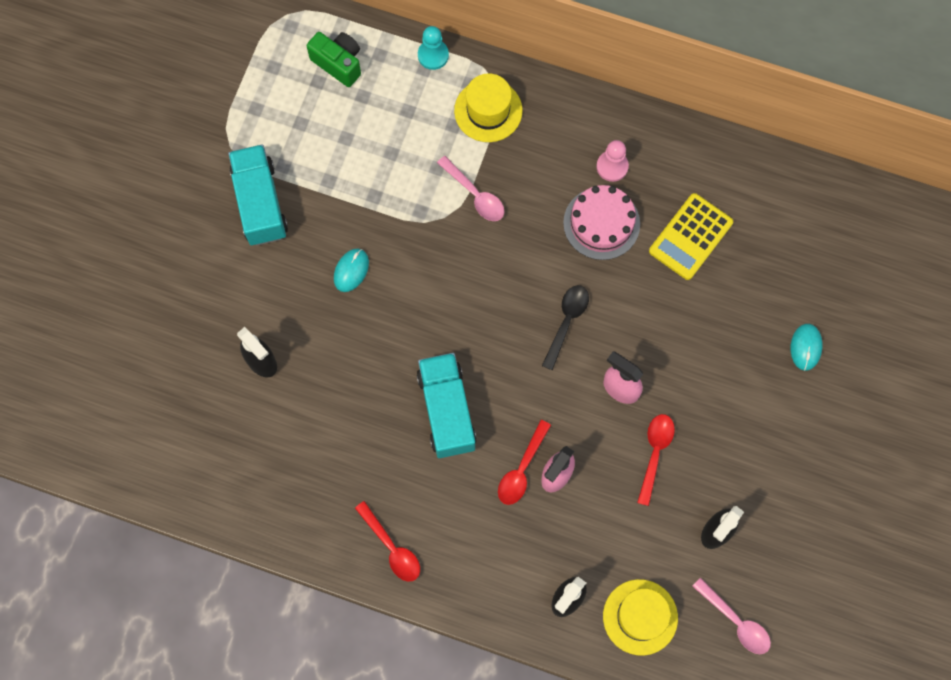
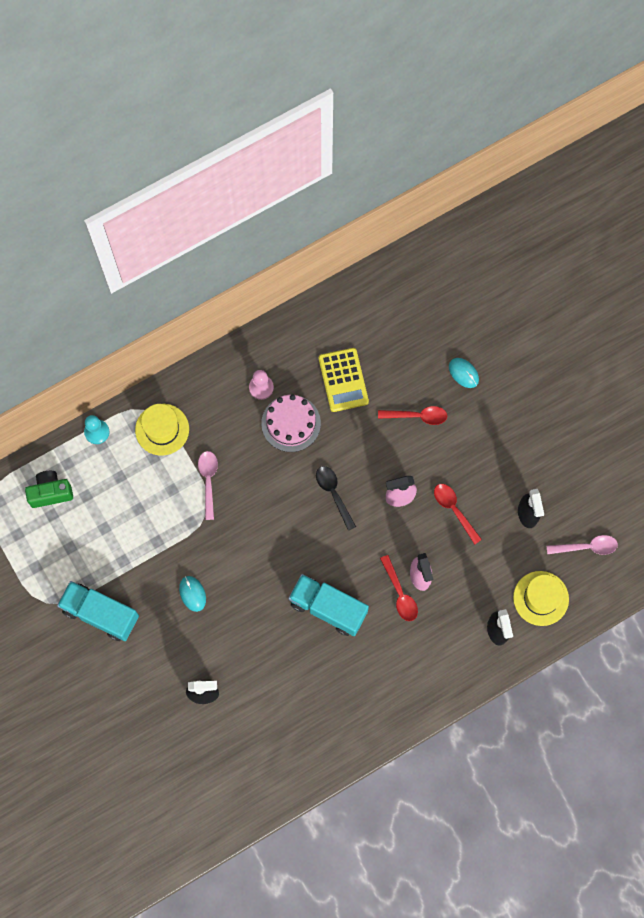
camera: 50 degrees left, 0 degrees up
(391, 547) = (383, 707): red spoon -> red spoon (417, 416)
(475, 194) = (208, 481): pink spoon -> pink spoon turned 90 degrees counterclockwise

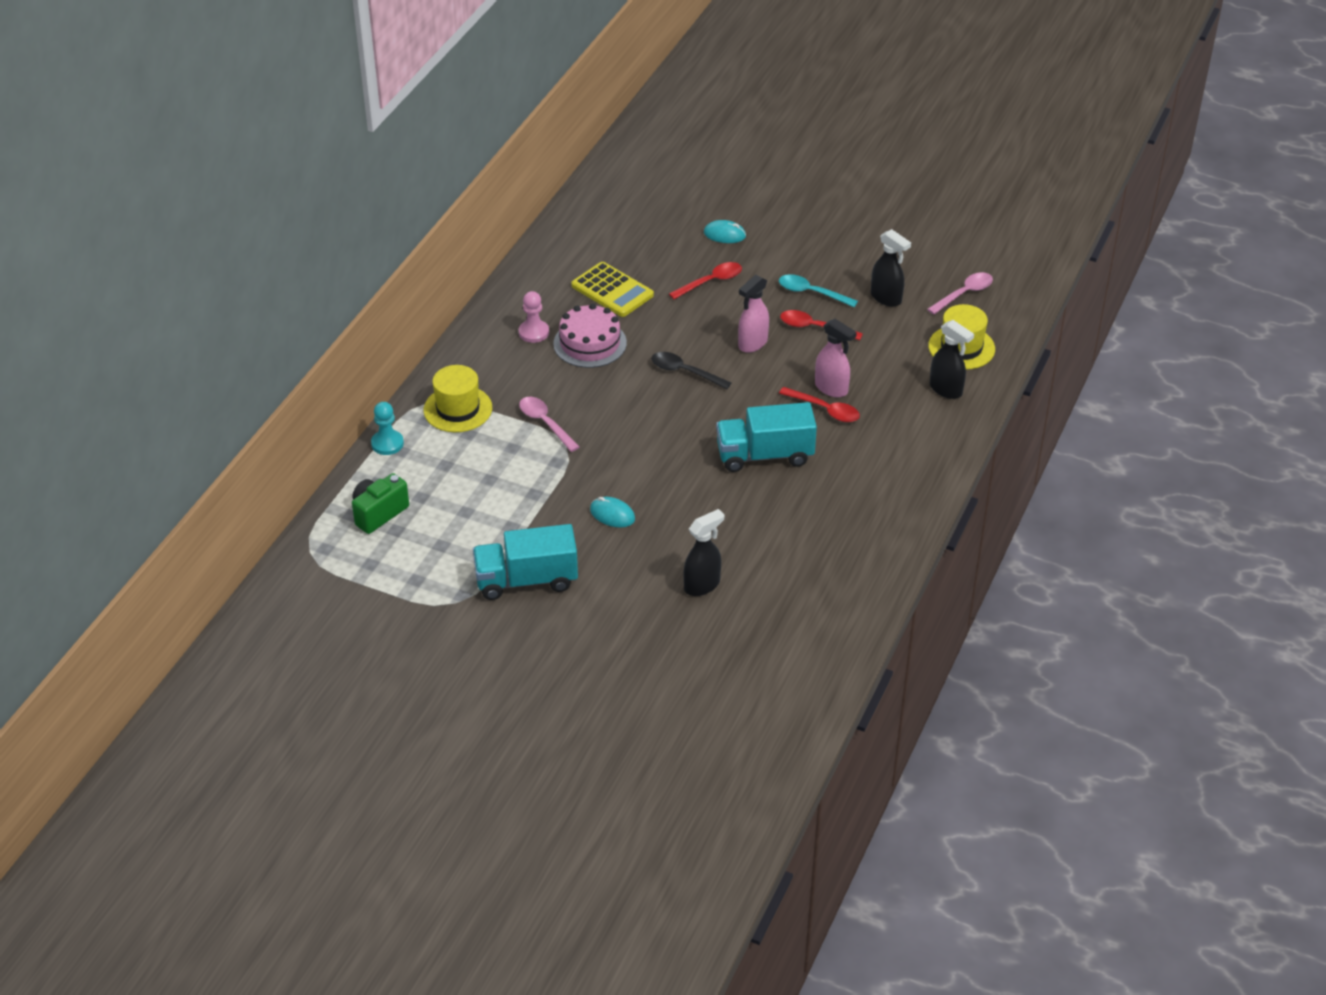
camera: 35 degrees left, 30 degrees down
(479, 474) = (812, 293): none -> turquoise spoon

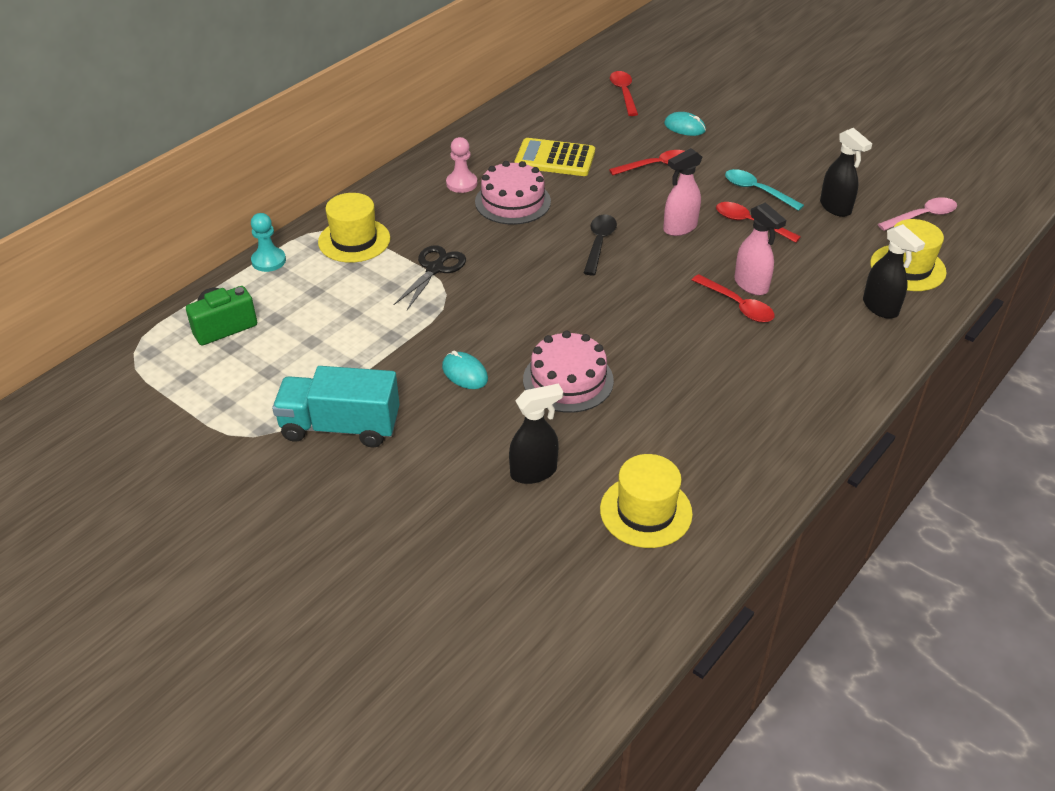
camera: 15 degrees right, 0 degrees up
(545, 423) = (435, 268): pink spoon -> black scissors
(612, 290) = (555, 158): yellow calculator -> yellow calculator turned 135 degrees clockwise
(653, 205) = (624, 93): none -> red spoon
(685, 372) = (599, 243): black spoon -> black spoon turned 60 degrees clockwise
(702, 504) = (568, 380): none -> pink cake
(765, 455) = (655, 341): turquoise truck -> none
(801, 598) = (646, 511): none -> yellow hat

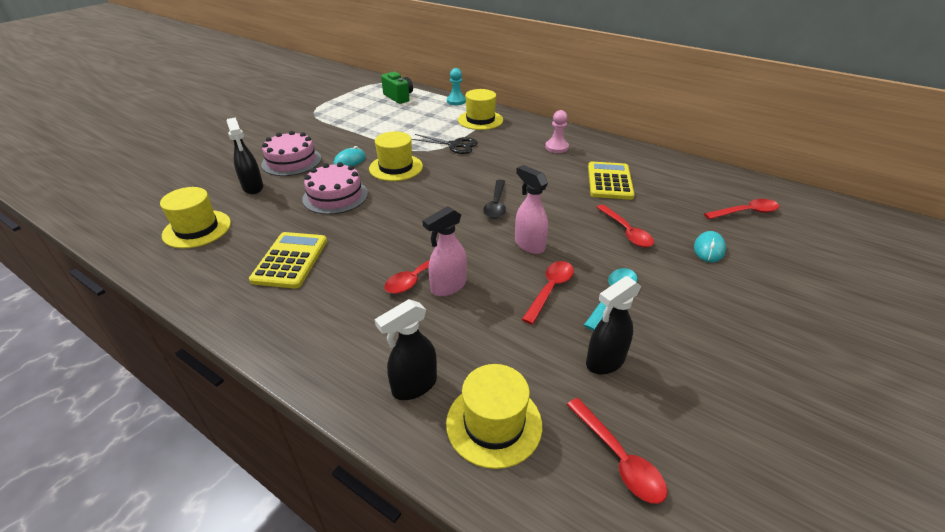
camera: 85 degrees right, 5 degrees down
(340, 426) = (313, 131): turquoise truck -> none
(494, 325) = (396, 167): none -> yellow hat
(512, 201) = (541, 167): pink cake -> pink cake (291, 161)
(599, 243) = (496, 204): black spoon -> black spoon turned 90 degrees clockwise
(713, 406) = (290, 260): none -> yellow calculator
(922, 216) = (618, 458): pink spoon -> red spoon

